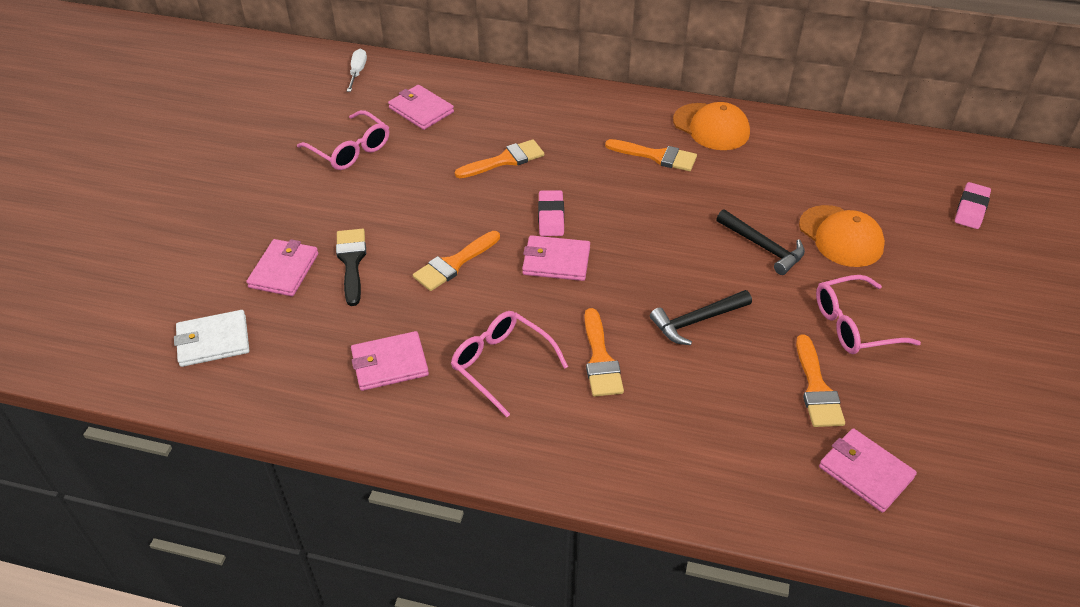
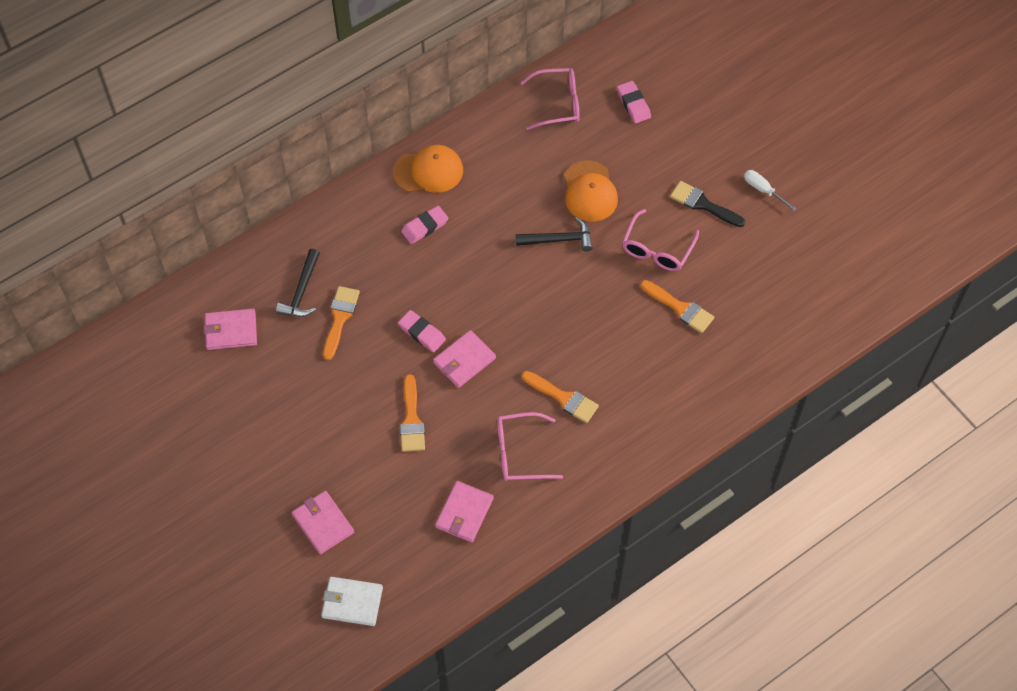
camera: 50 degrees left, 15 degrees up
(213, 341) = (352, 602): white wallet -> white wallet turned 75 degrees clockwise
(350, 149) = (231, 406): pink glasses -> pink glasses (557, 103)
(351, 262) = (353, 478): black brush -> black brush (703, 204)
(357, 72) = (139, 341): white screwdriver -> white screwdriver (763, 190)
(656, 156) = (425, 227): orange brush -> pink eraser
(697, 321) = (581, 325): black hammer -> black hammer (301, 291)
(841, 236) = (589, 191): orange cap -> orange cap turned 75 degrees clockwise
(865, 472) = (747, 335): pink wallet -> none

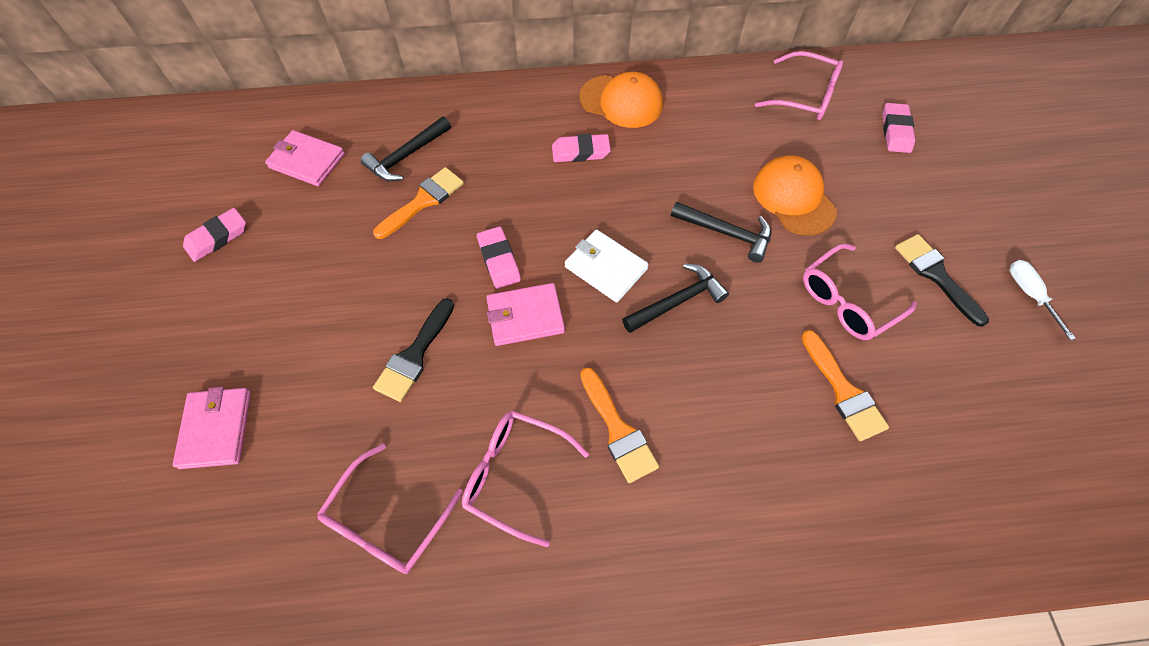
camera: 30 degrees right, 0 degrees up
(215, 415) = (217, 237): none -> pink eraser
(352, 602) = (158, 563): white wallet -> white wallet (605, 268)
(411, 419) = (414, 355): orange brush -> black brush
(464, 513) = (388, 519): pink wallet -> pink glasses
(553, 302) = (677, 301): none -> black hammer
(589, 191) = (793, 198): orange cap -> orange cap turned 135 degrees clockwise

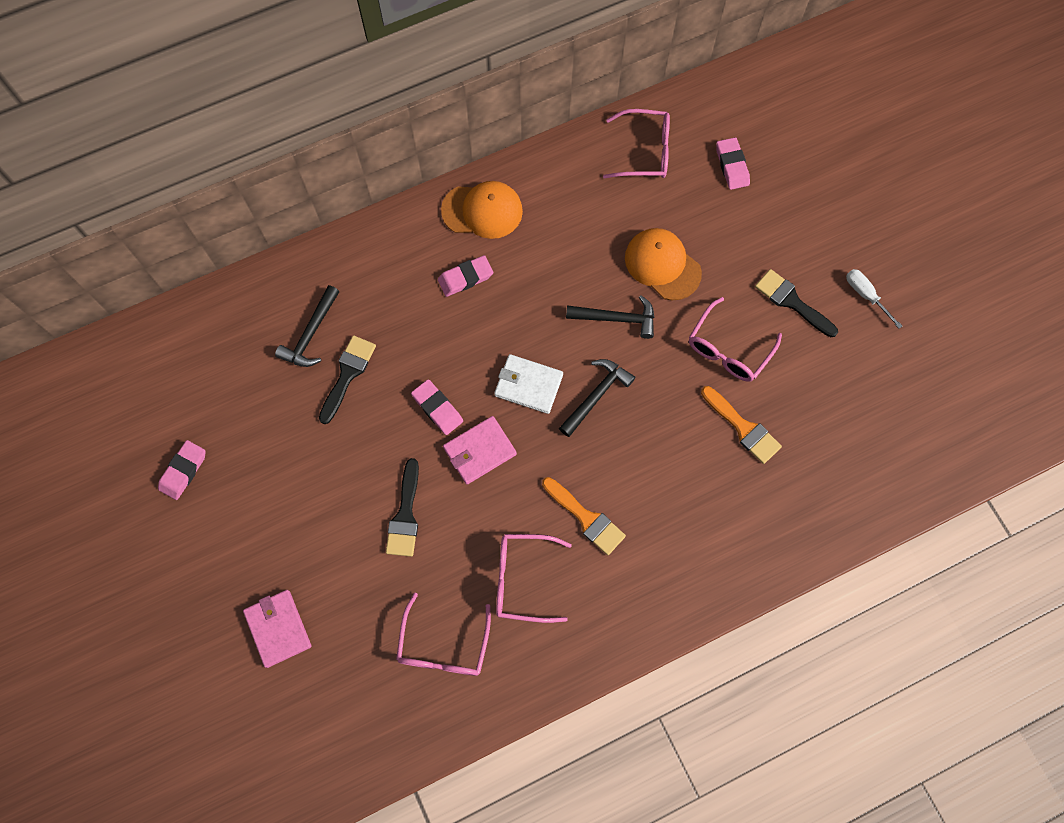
camera: 20 degrees left, 10 degrees up
(307, 161) = (222, 369): pink wallet -> none
(423, 201) = (348, 374): orange brush -> black brush

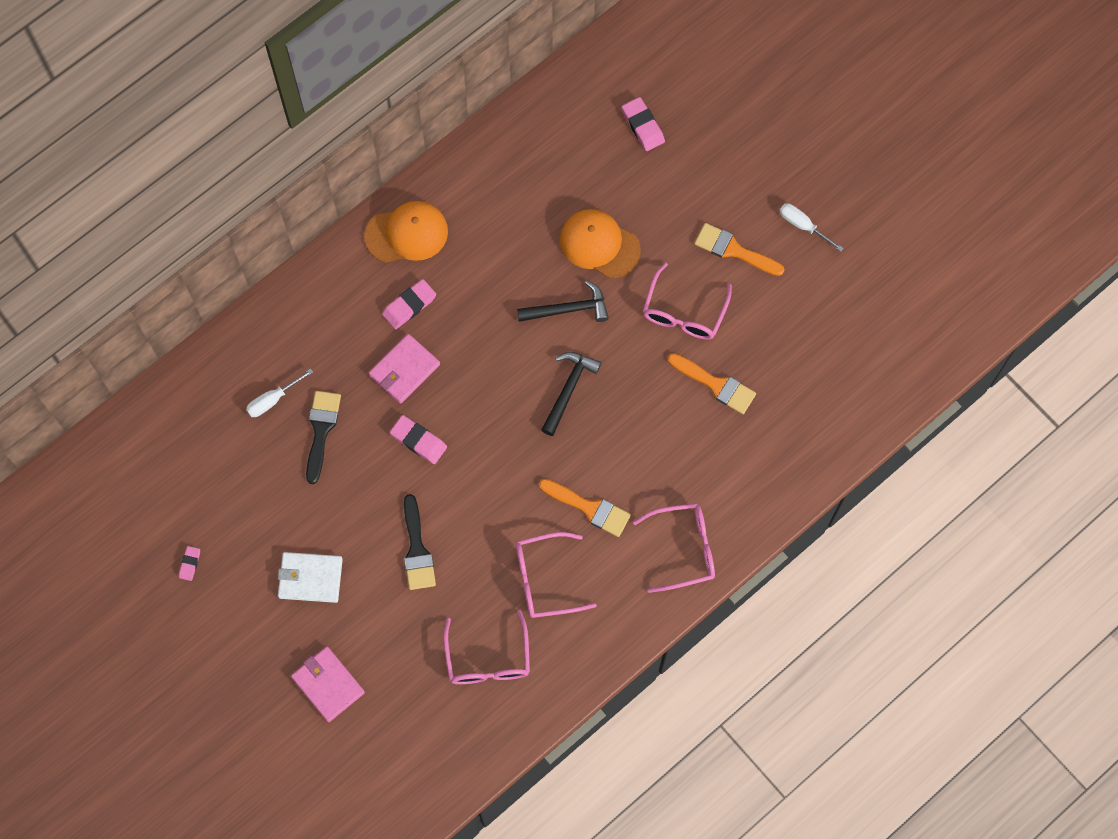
camera: 15 degrees left, 0 degrees up
(183, 471) = (190, 564): pink eraser -> pink eraser, size x0.58
(311, 334) = (273, 400): black hammer -> white screwdriver
(479, 451) = (471, 471): pink wallet -> pink wallet (404, 370)
(528, 385) = (500, 396): white wallet -> white wallet (310, 578)
(644, 151) = (552, 132): pink glasses -> pink glasses (682, 549)
(791, 302) = (733, 250): black brush -> orange brush

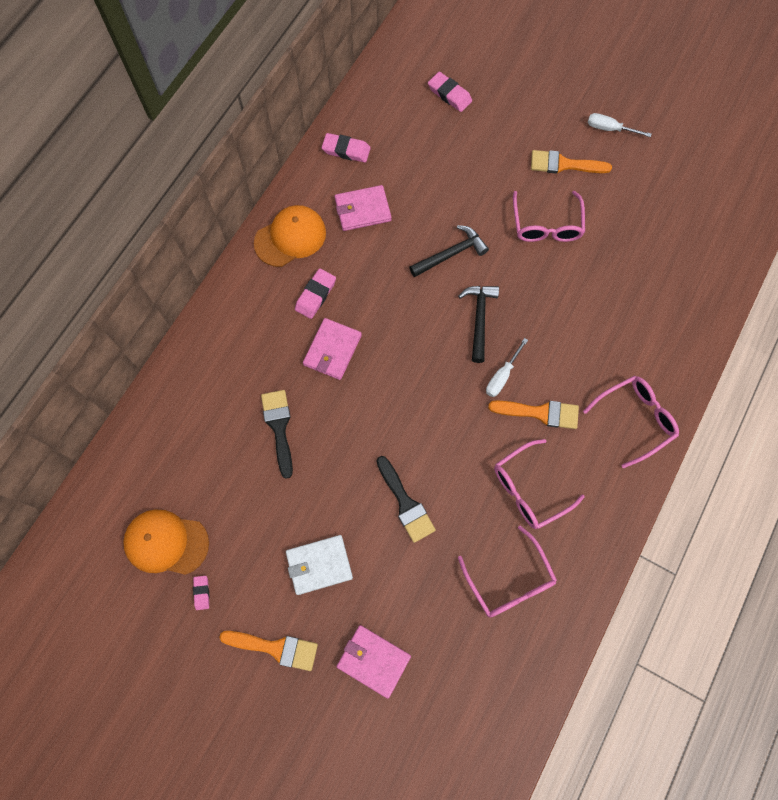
camera: 20 degrees left, 0 degrees up
(273, 400) = (225, 415): white screwdriver -> white screwdriver (502, 376)
(418, 441) = (369, 406): pink eraser -> pink eraser (346, 150)
(494, 228) = (362, 210): none -> pink wallet
(599, 244) = (454, 195): orange cap -> orange cap (166, 542)
(716, 385) = (598, 274): orange brush -> orange brush (275, 648)

